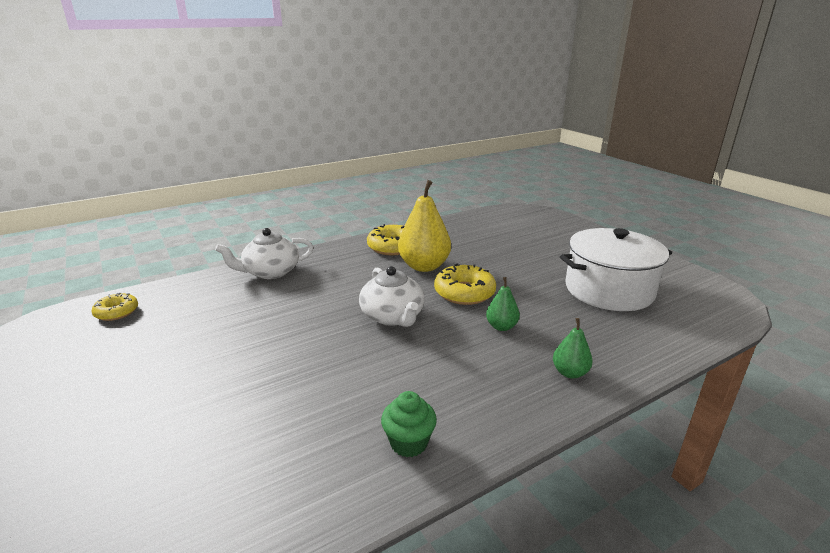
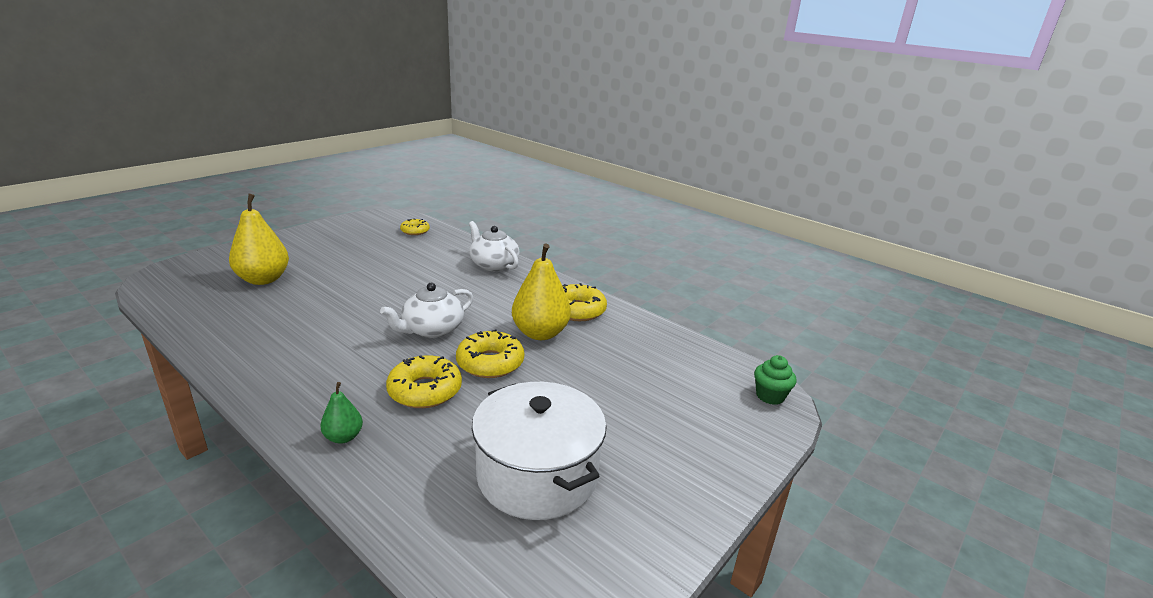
camera: 70 degrees right, 0 degrees up
(153, 457) = (263, 279): none -> yellow pear
(409, 443) = (258, 359): green cupcake -> green cupcake (770, 396)
(501, 327) = (425, 390): green pear -> yellow donut

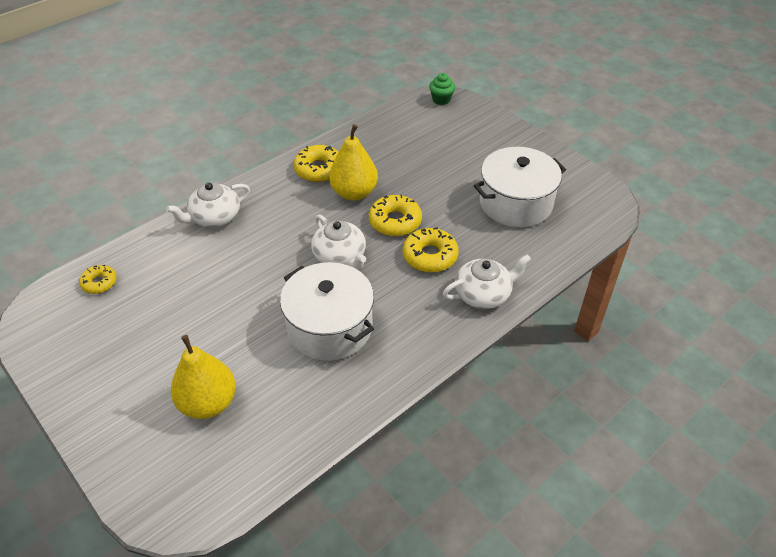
camera: 80 degrees left, 20 degrees up
(327, 329) = (330, 327): none -> white pot
(343, 437) = (483, 294): green pear -> white teapot

